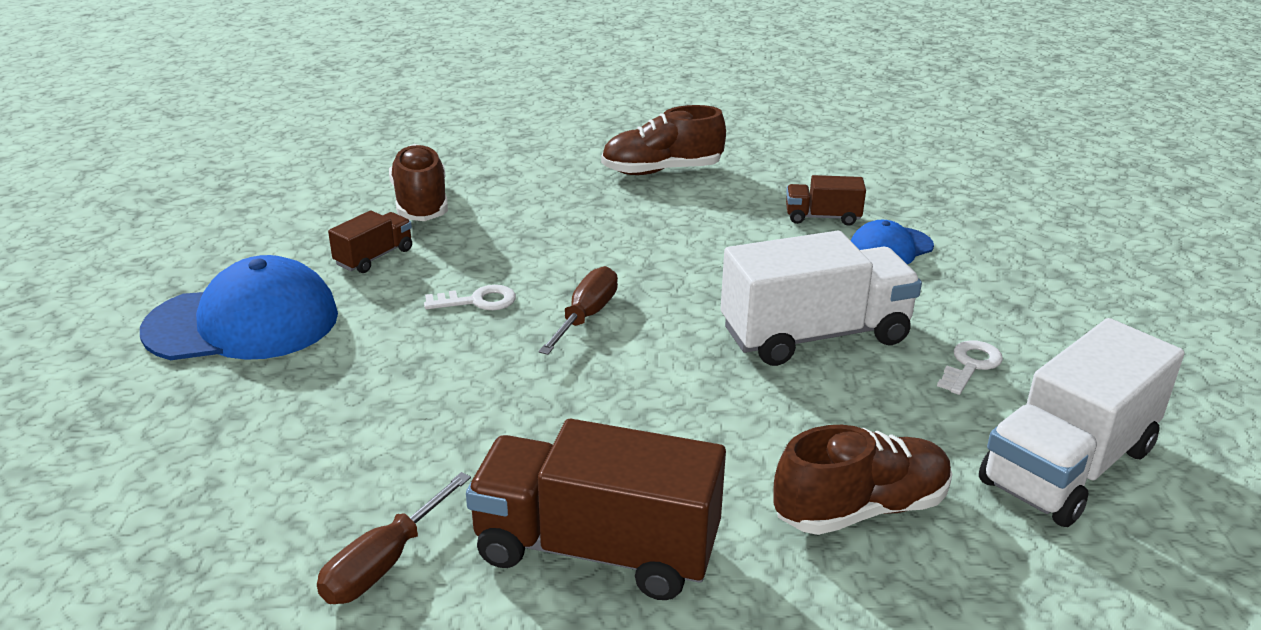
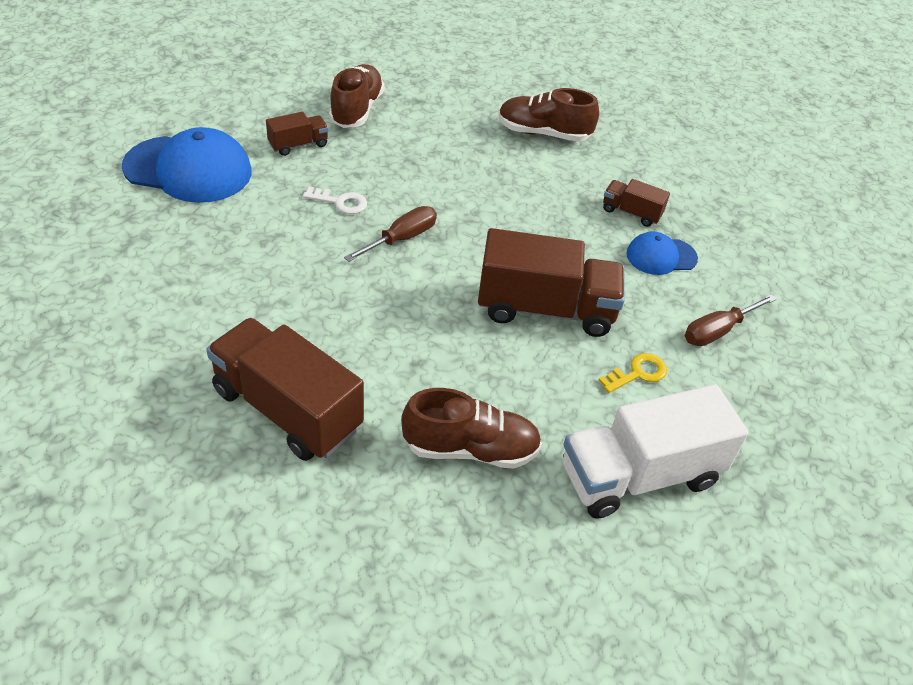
camera: 20 degrees right, 15 degrees up
(384, 563) = (163, 369): brown screwdriver -> brown screwdriver (718, 331)
(815, 335) = (545, 309): white truck -> brown truck
(970, 365) = (637, 373): white key -> yellow key

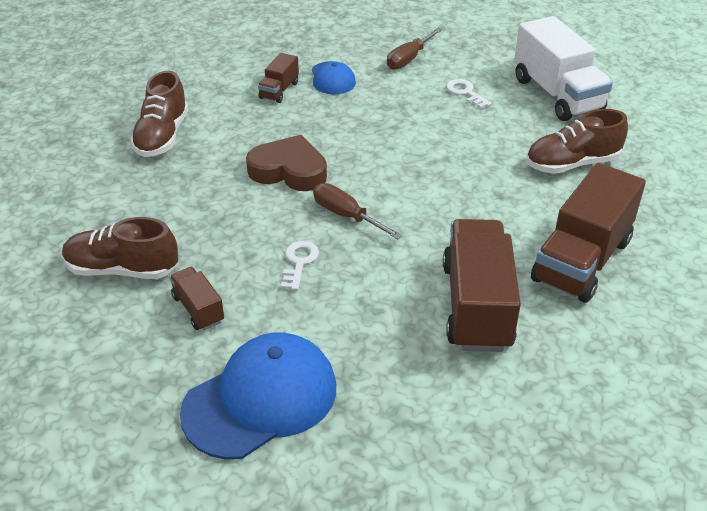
camera: 90 degrees left, 5 degrees down
(188, 170) = (261, 399): blue cap -> blue cap turned 45 degrees clockwise
(470, 449) = (572, 164): brown shoe -> brown shoe turned 105 degrees counterclockwise
(481, 207) = (289, 170): none -> brown heart
(545, 309) = (413, 133): brown truck -> brown truck (476, 306)
(637, 373) = (465, 92): yellow key -> white key
(718, 331) = (409, 59): brown screwdriver -> brown screwdriver turned 75 degrees clockwise

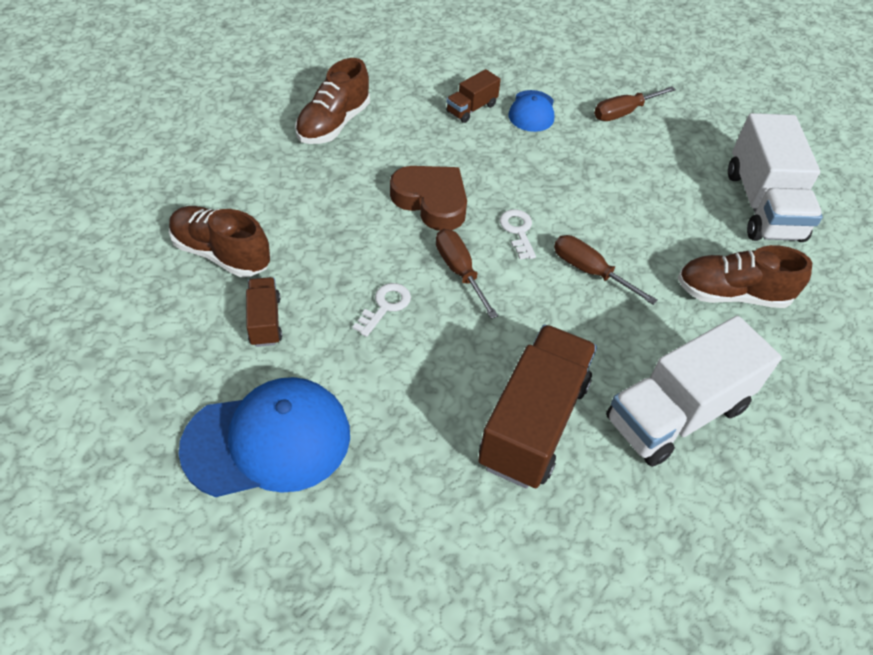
camera: 20 degrees right, 10 degrees up
(453, 182) = (590, 271): none -> brown screwdriver
(465, 92) = (662, 171): white key -> white key (518, 231)
(582, 260) = (677, 413): brown truck -> white truck

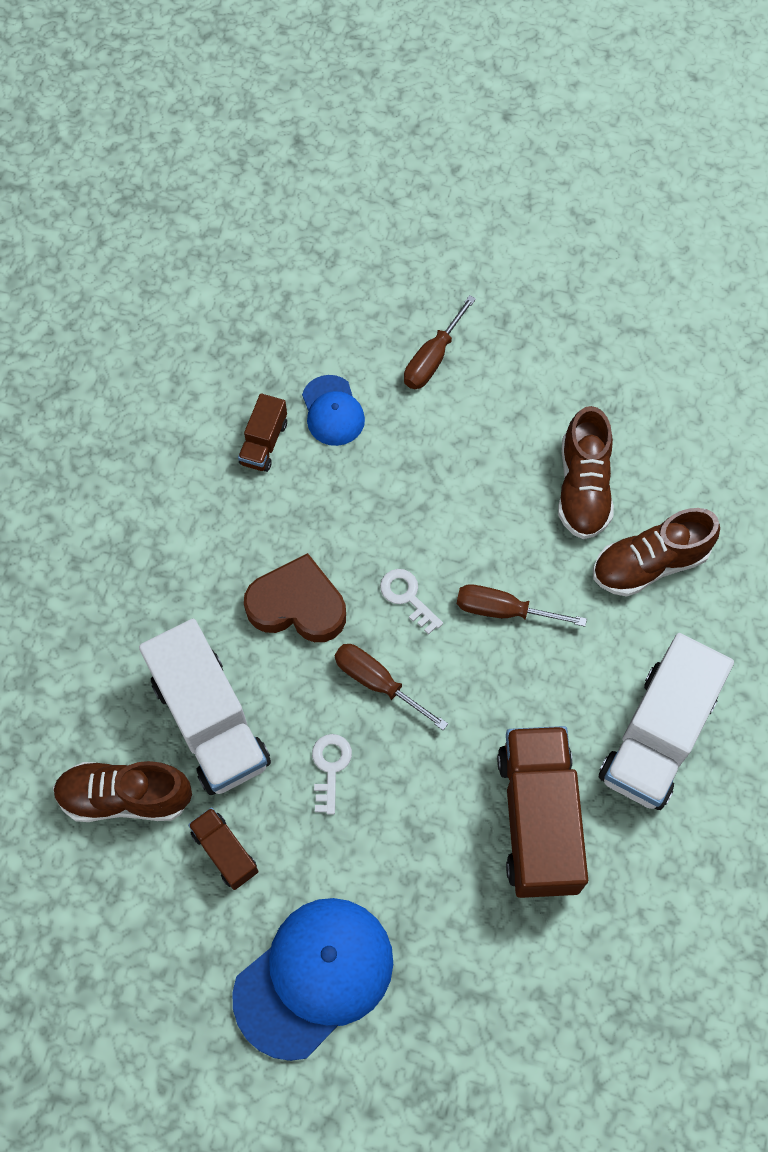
camera: 25 degrees left, 15 degrees up
(334, 124) = (125, 551): brown shoe -> brown shoe (583, 487)
(762, 205) = (633, 423): white truck -> white truck (210, 722)

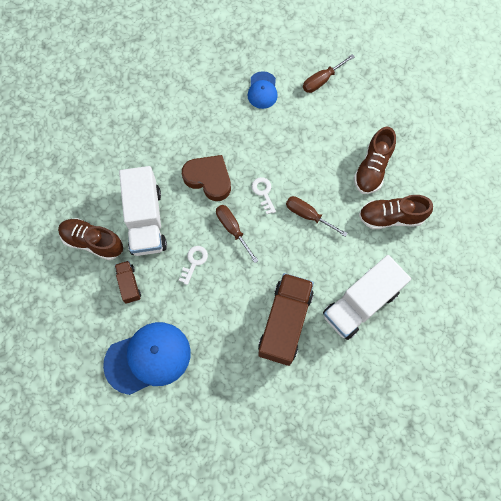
camera: 20 degrees right, 5 degrees up
(264, 443) = (223, 95): brown truck -> none

